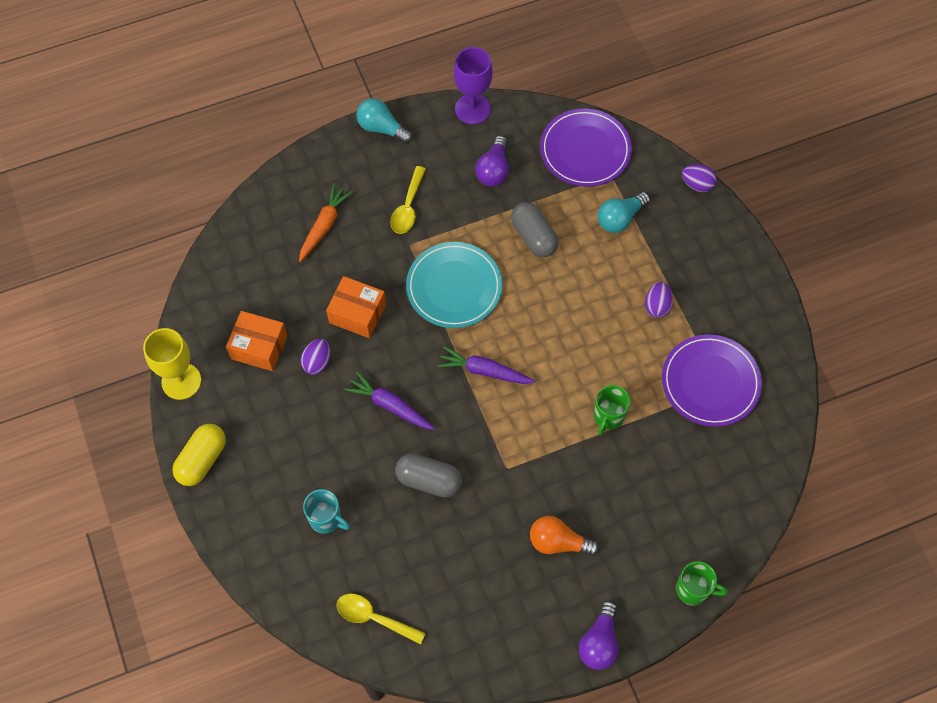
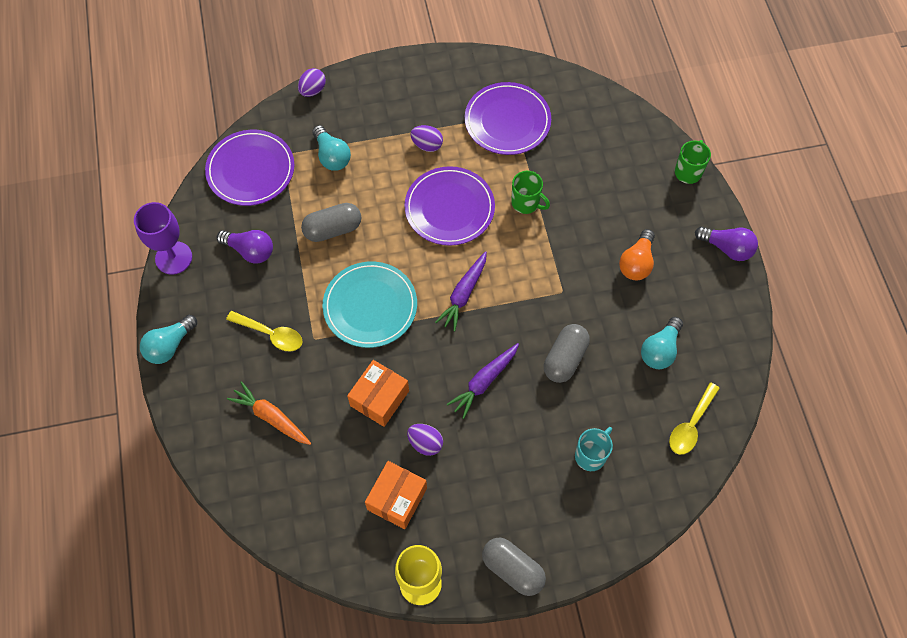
camera: 80 degrees left, 0 degrees up
(202, 460) = (512, 569): yellow capsule -> grey capsule
(456, 577) = (660, 350): none -> turquoise light bulb
(584, 341) = (449, 208): none -> purple plate

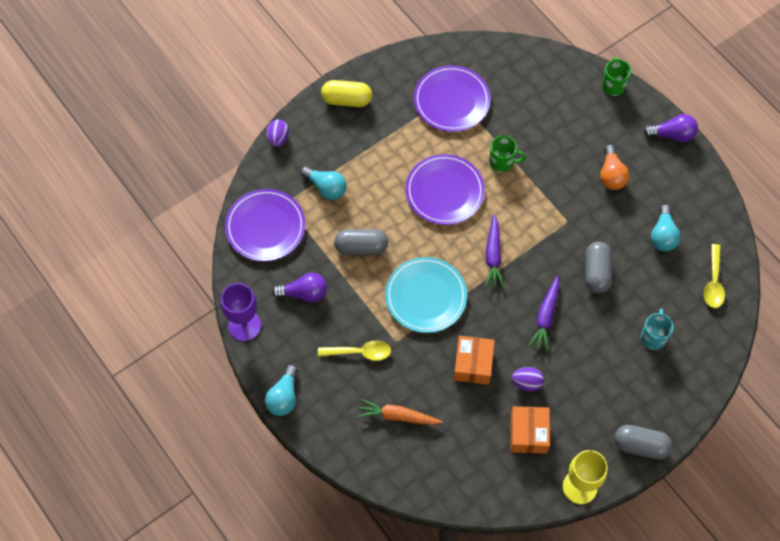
camera: 25 degrees left, 0 degrees up
(333, 229) = (361, 247): grey capsule -> grey capsule turned 45 degrees clockwise
(401, 79) = (347, 100): none -> yellow capsule
(427, 145) = (398, 147): purple egg -> none

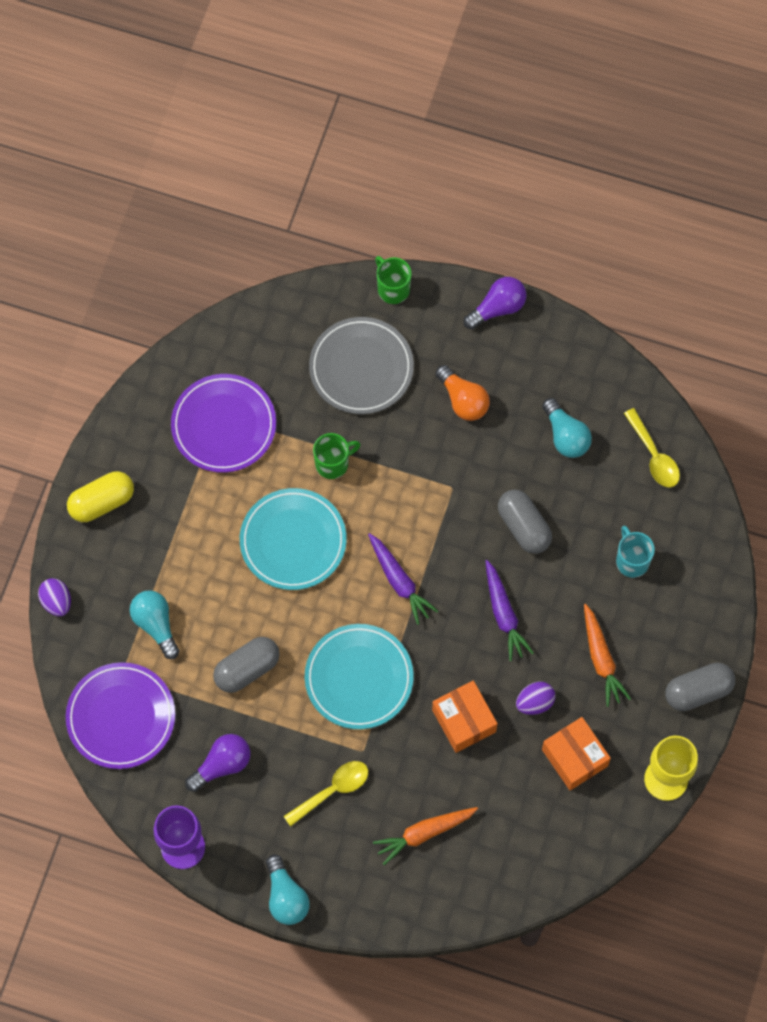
camera: 35 degrees left, 5 degrees up
(326, 188) = (156, 625): turquoise light bulb -> turquoise light bulb turned 120 degrees counterclockwise
(444, 191) = (293, 541): purple plate -> turquoise plate
(560, 118) = (361, 368): none -> grey plate
(590, 384) = (601, 659): none -> orange carrot

